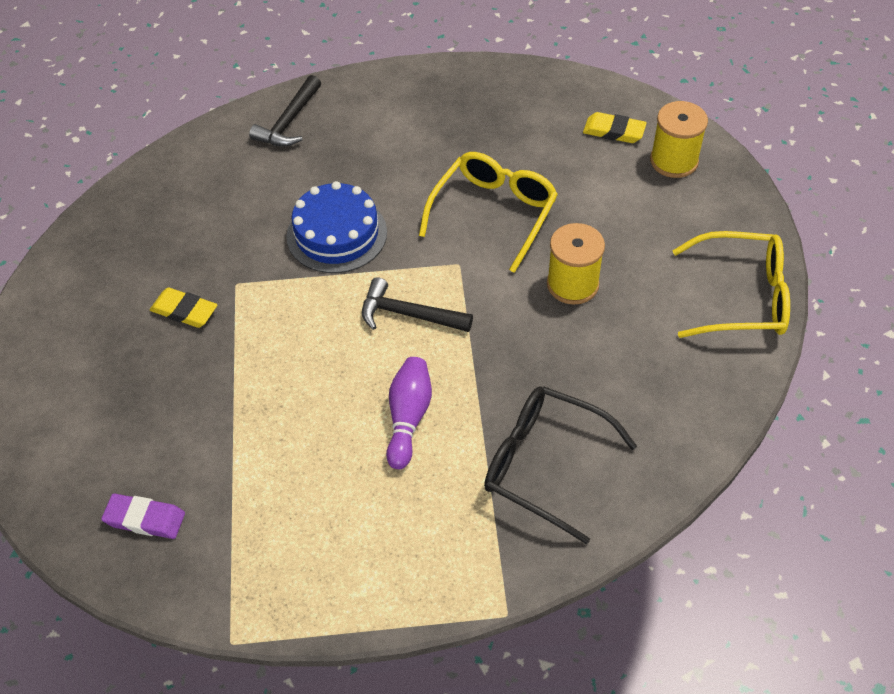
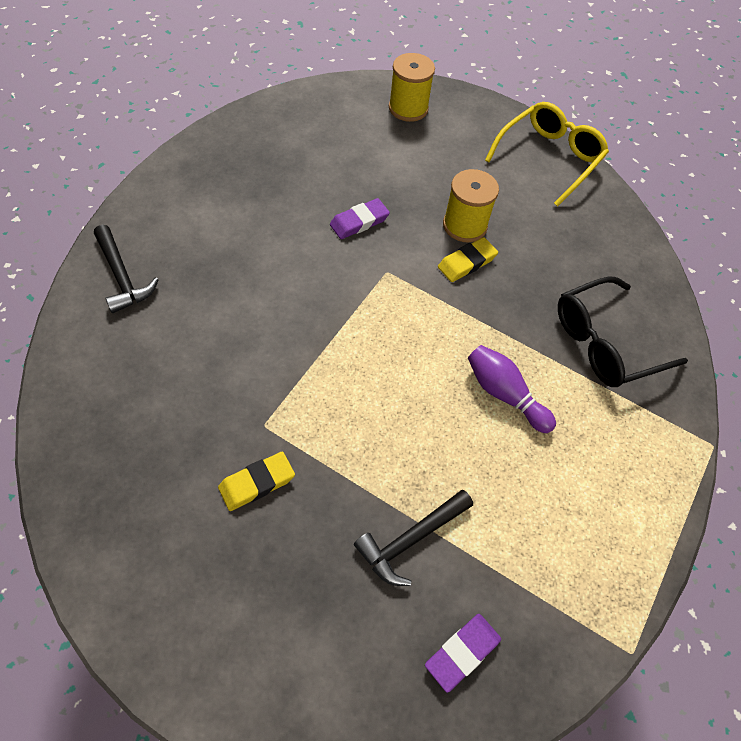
camera: 60 degrees left, 5 degrees up
(336, 234) = (281, 324): blue cake -> none
(408, 314) = (407, 331): black hammer -> black hammer (410, 540)
(494, 213) = (359, 222): yellow glasses -> purple eraser
(614, 131) = (351, 115): yellow eraser -> yellow eraser (467, 262)

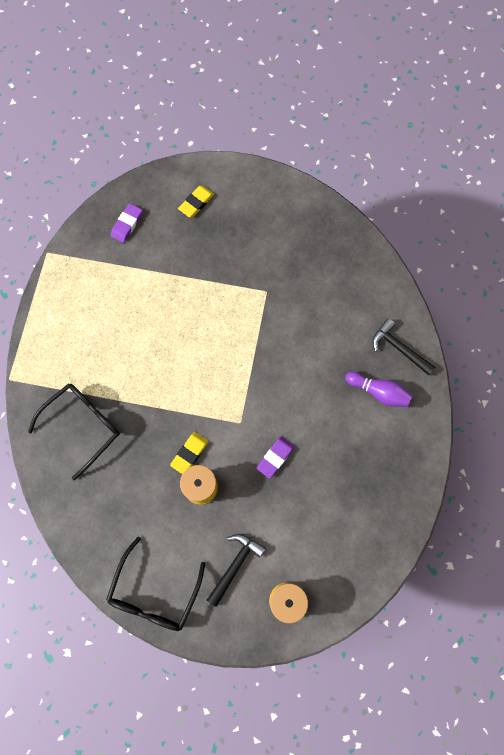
camera: 165 degrees right, 15 degrees up
(257, 483) = (254, 261): yellow eraser -> yellow eraser (196, 203)
(410, 540) = (166, 263): black hammer -> black hammer (235, 565)
(504, 394) = (139, 363): purple bowling pin -> purple bowling pin (378, 392)
(549, 158) = (154, 593): yellow glasses -> black glasses

